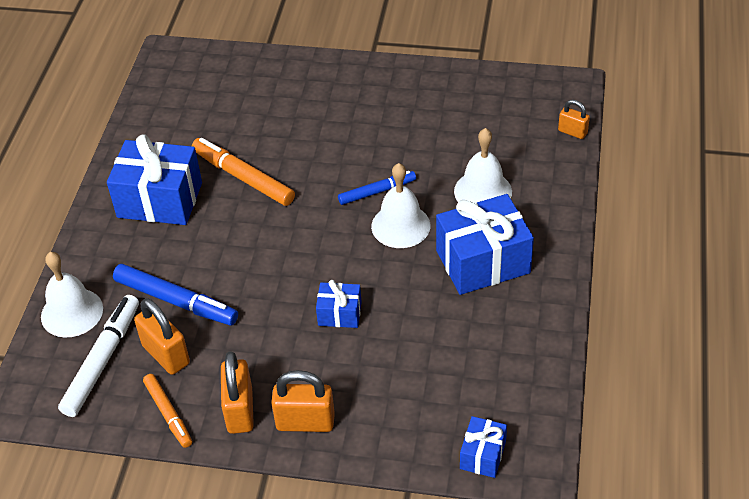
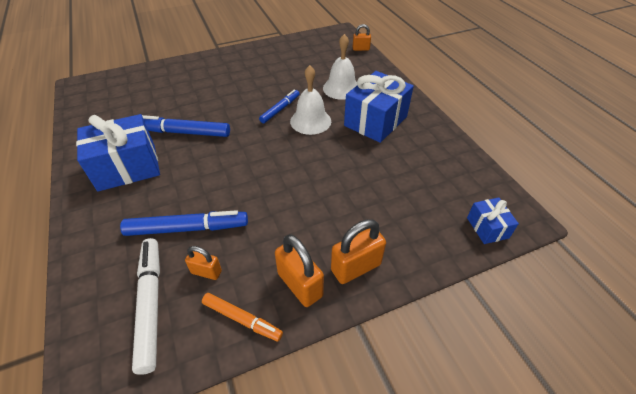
camera: 35 degrees left, 0 degrees up
(72, 312) = (96, 278): white bell -> none
(166, 354) = (206, 272): orange padlock -> orange padlock, size x0.59
(243, 177) = (183, 132): orange marker -> blue marker
(339, 314) = (316, 184): blue gift -> none

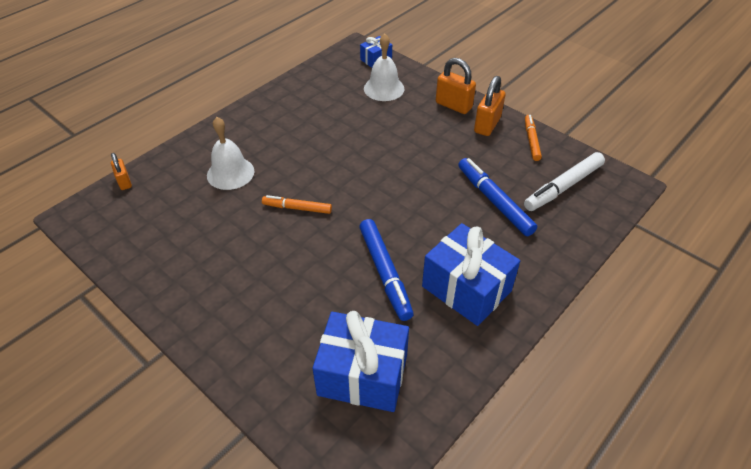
camera: 115 degrees left, 0 degrees up
(206, 272) = (517, 172): orange padlock -> none
(280, 109) = (297, 208): blue marker -> orange marker
(310, 121) = (305, 177): white bell -> white bell (384, 88)
(375, 121) = (281, 134): blue gift -> blue gift (362, 375)

